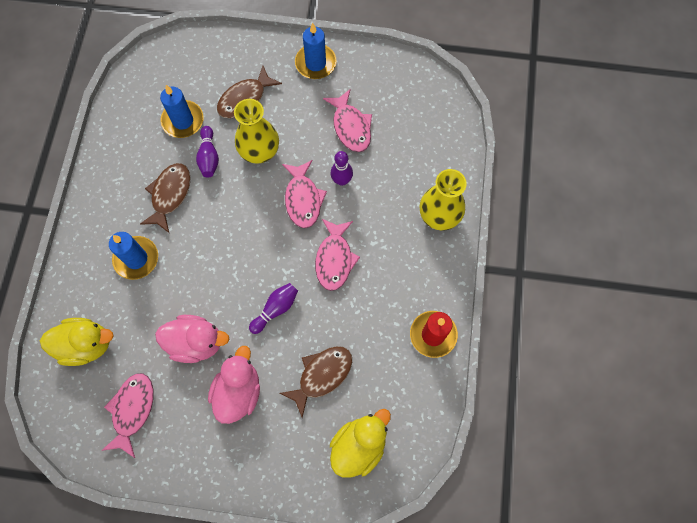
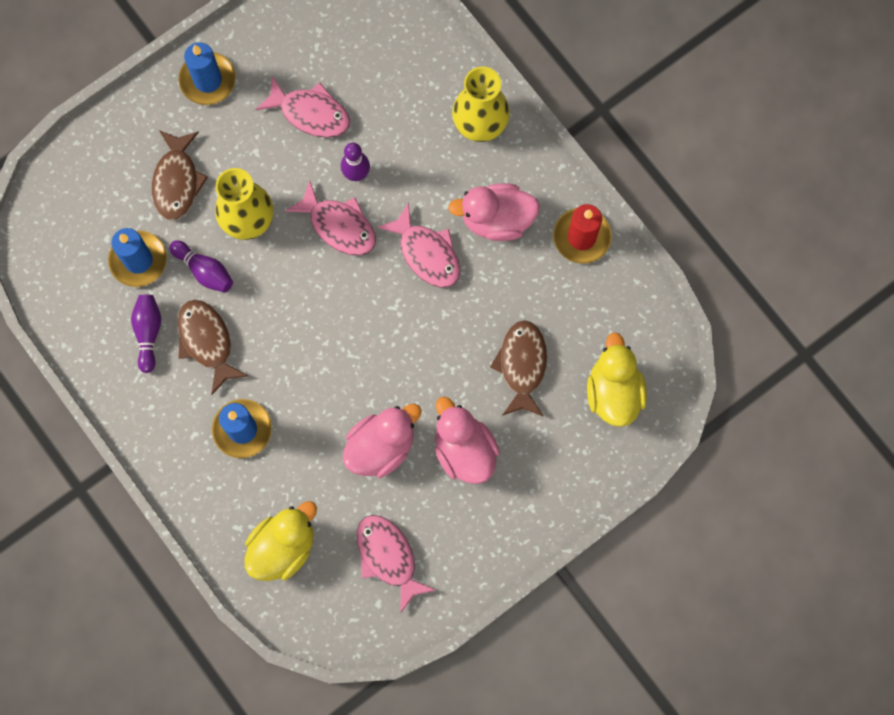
camera: 45 degrees left, 5 degrees up
(276, 309) = (421, 349): purple bowling pin -> purple bowling pin (148, 333)
(393, 278) = (497, 219): none -> pink duck

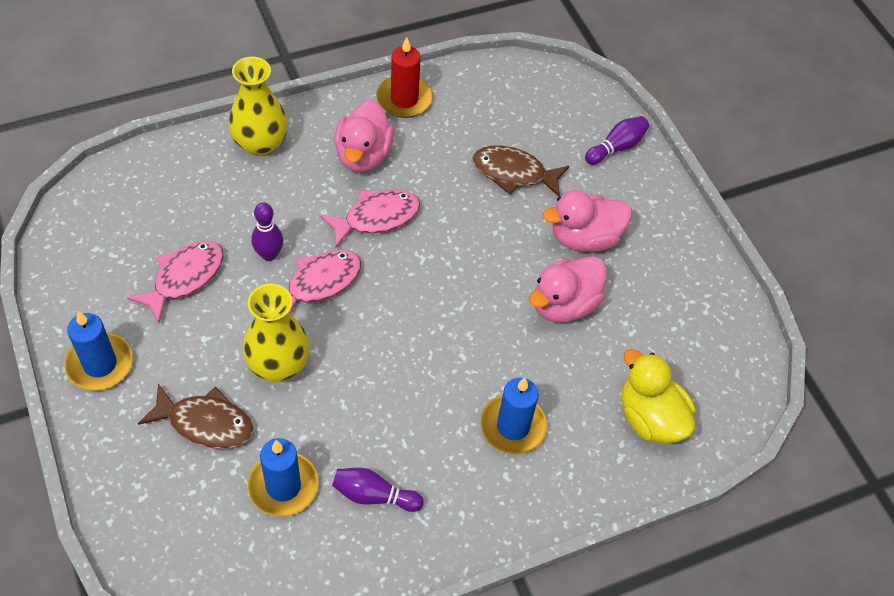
camera: 80 degrees left, 20 degrees down
(204, 271) = (321, 420): purple bowling pin -> purple bowling pin (616, 147)
(207, 342) = (404, 437): brown fish -> none
(381, 446) = (564, 305): pink duck -> pink duck turned 105 degrees counterclockwise
(388, 557) = (678, 326): pink fish -> none
(613, 392) = (558, 115): yellow duck -> none

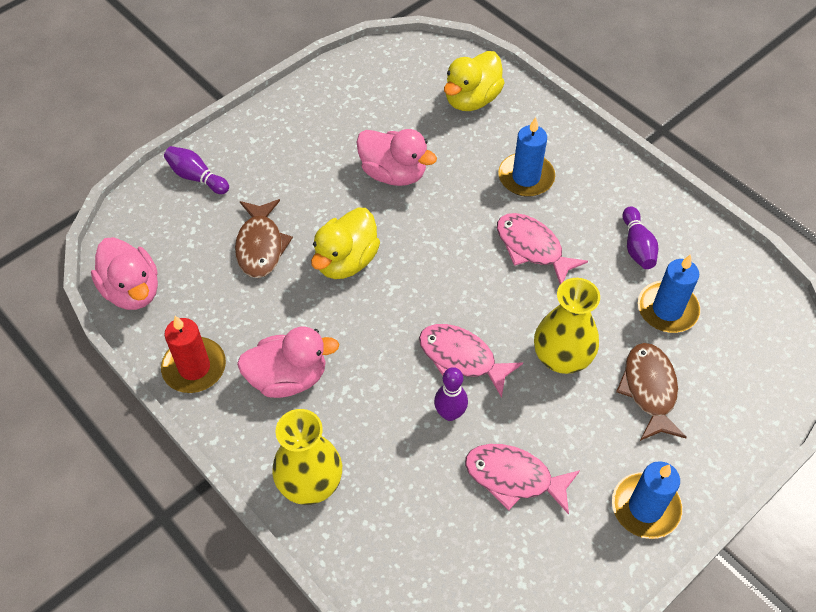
camera: 105 degrees left, 0 degrees up
(376, 218) = (363, 338): pink fish -> pink fish (532, 248)
(468, 231) = (346, 261): none -> yellow duck
(584, 238) = (315, 176): pink duck -> pink duck (132, 290)

